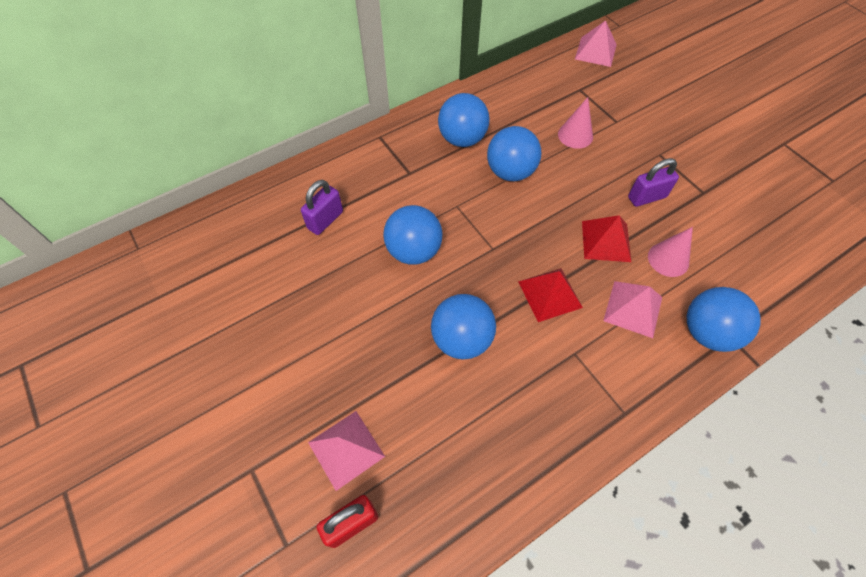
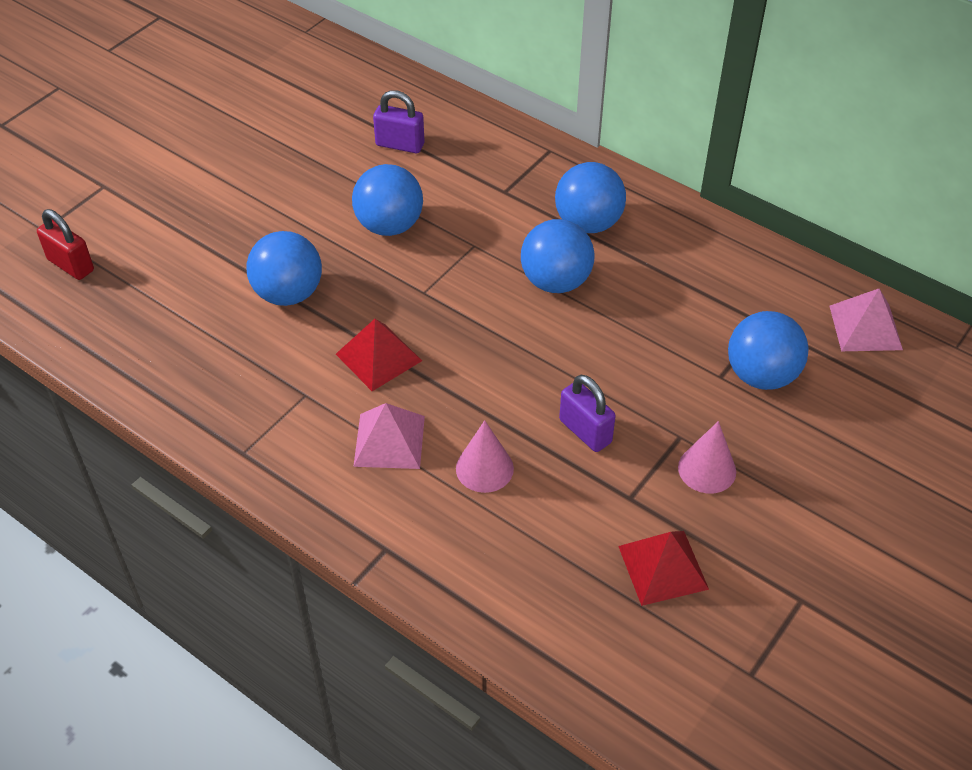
camera: 70 degrees right, 10 degrees down
(346, 449) = (139, 240): pink pyramid -> none
(575, 135) = (662, 334): pink cone -> pink cone (707, 469)
(606, 241) = (485, 398): red pyramid -> red pyramid (662, 567)
(707, 332) = (383, 522): blue ball -> blue ball (761, 375)

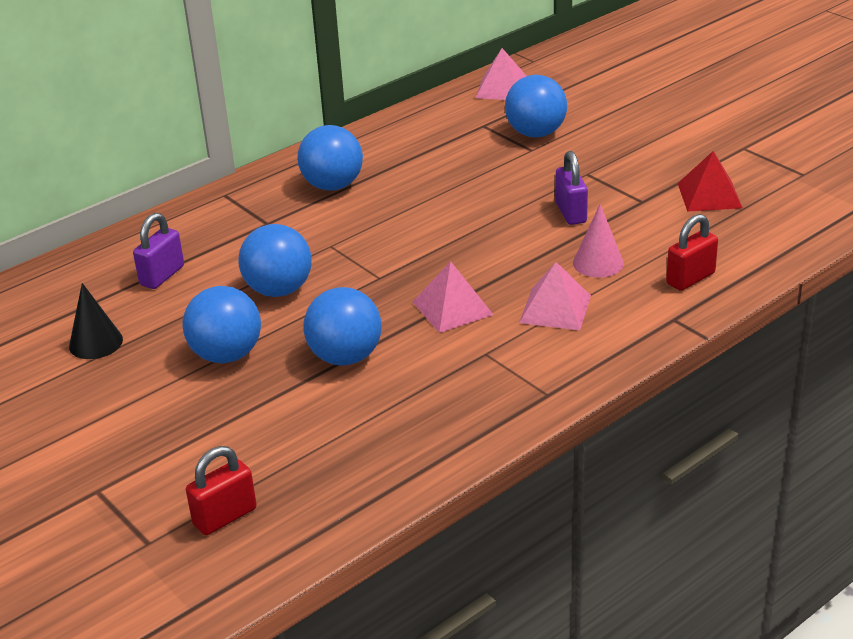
camera: 75 degrees left, 15 degrees down
(293, 132) = (96, 343): none -> black cone
(378, 357) = (452, 308): red pyramid -> pink pyramid
(468, 559) = (690, 278): none -> red padlock
(555, 282) = (397, 209): blue ball -> blue ball (226, 355)
(585, 431) = (570, 213): purple padlock -> purple padlock turned 75 degrees counterclockwise
(707, 469) = (621, 166): pink cone -> none

